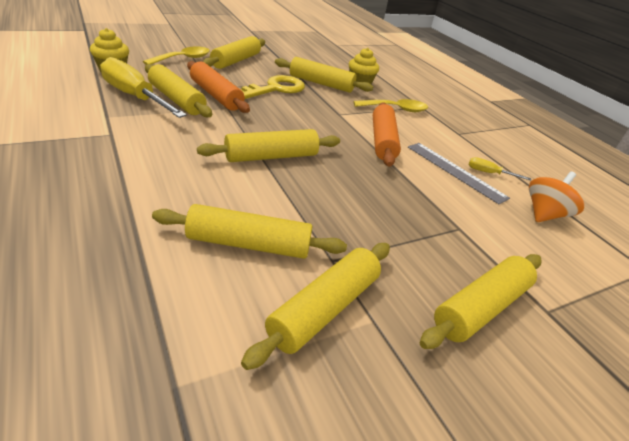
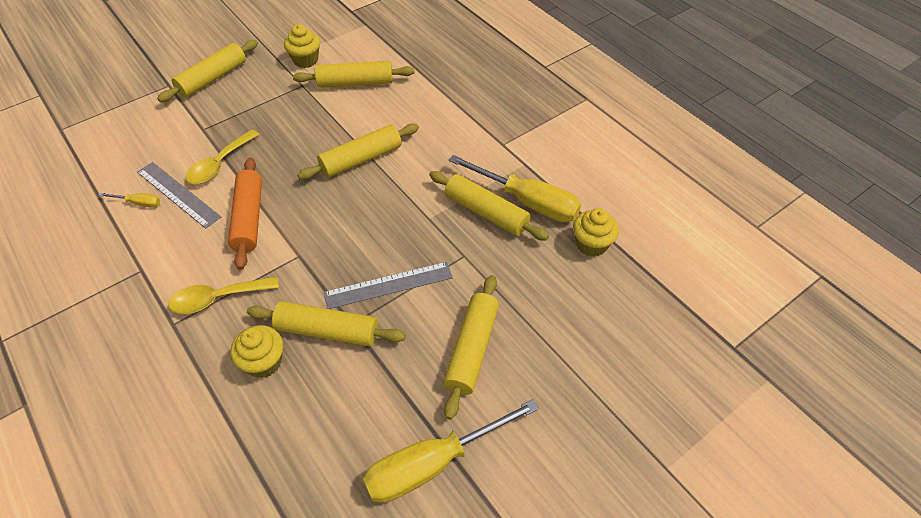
camera: 175 degrees right, 15 degrees up
(183, 59) = (542, 316): yellow spoon -> yellow spoon (219, 164)
(216, 95) = (452, 237): orange rolling pin -> none
(276, 45) = (433, 464): none -> yellow screwdriver
(276, 89) = (388, 285): yellow key -> grey ruler
(324, 309) = (305, 60): yellow rolling pin -> yellow cupcake
(544, 214) = (112, 163): orange spinning top -> none

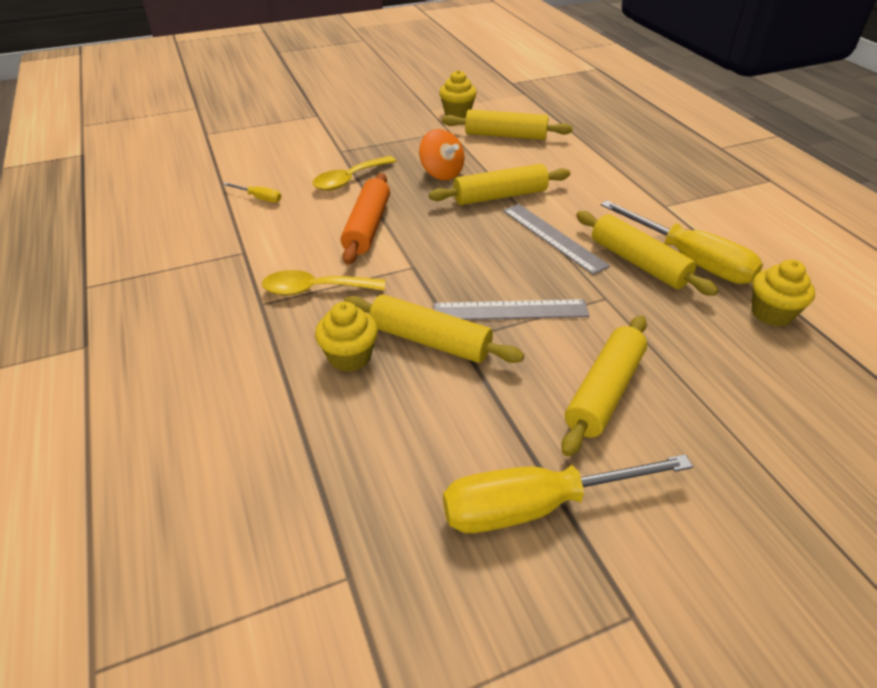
camera: 15 degrees right, 10 degrees down
(178, 194) = (300, 197): grey ruler -> grey ruler (553, 237)
(212, 78) = (361, 115): yellow rolling pin -> none
(304, 141) = (441, 173): none -> orange spinning top

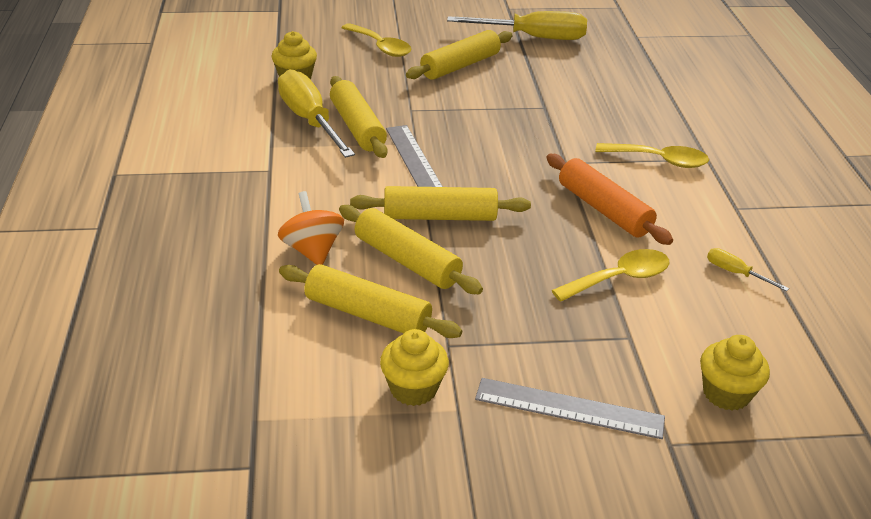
camera: 165 degrees left, 5 degrees down
(349, 357) = (630, 112): yellow cupcake -> yellow cupcake (726, 393)
(367, 227) = (604, 209): orange rolling pin -> orange rolling pin turned 60 degrees counterclockwise
(429, 341) = (567, 110): yellow rolling pin -> yellow rolling pin (407, 261)
(441, 173) = (495, 264): orange spinning top -> orange spinning top (312, 250)
(510, 310) = (495, 116): grey ruler -> grey ruler (569, 408)
(740, 405) = (381, 47): none -> yellow spoon

